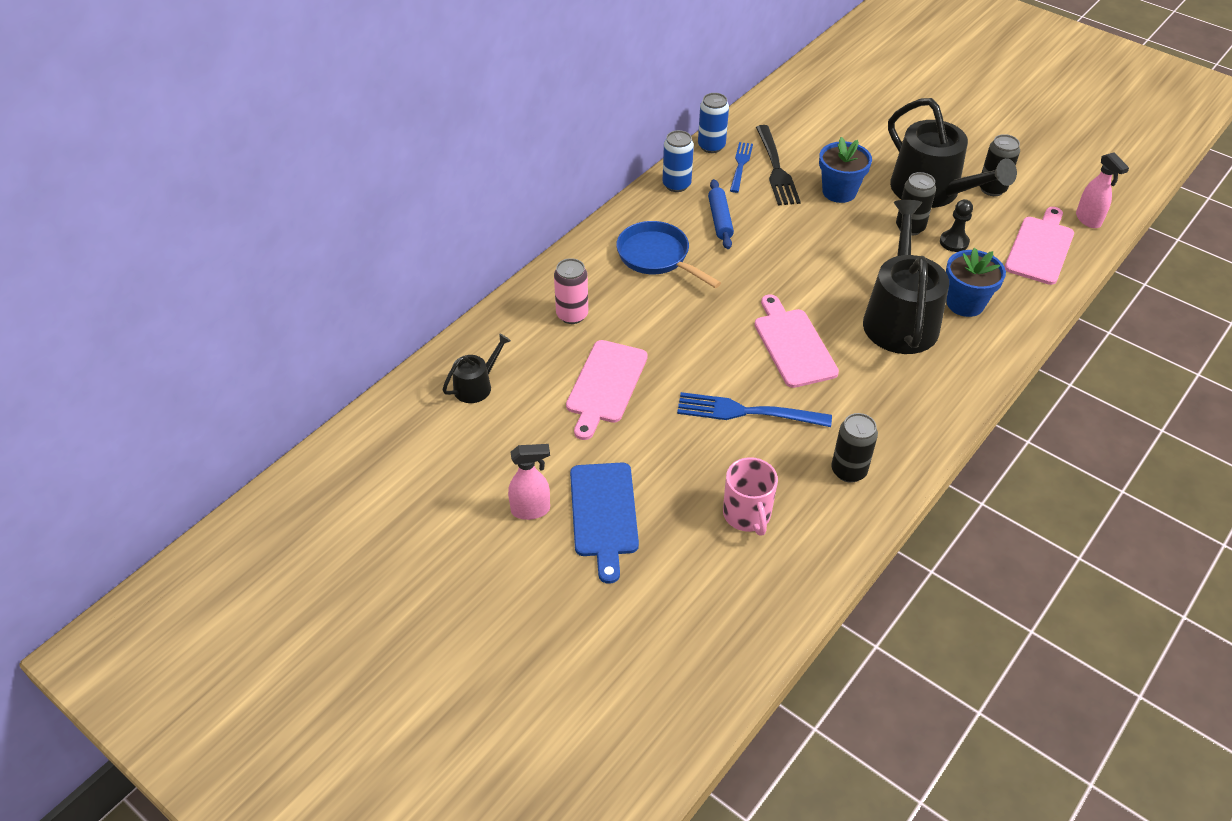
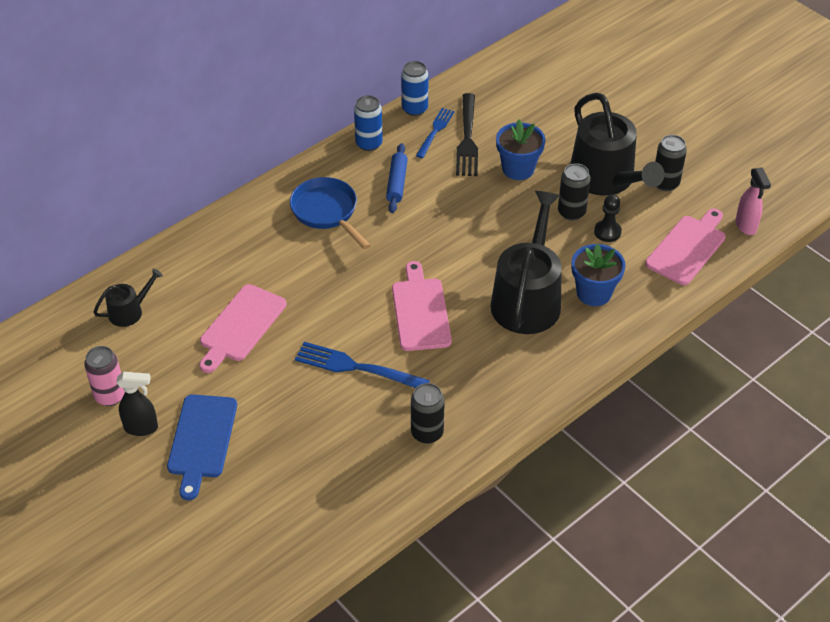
camera: 10 degrees right, 0 degrees up
(531, 510) = (142, 428): pink spray bottle -> black spray bottle
(572, 315) = (233, 257): pink can -> pink can (110, 396)
(747, 514) = (324, 459): pink mug -> none

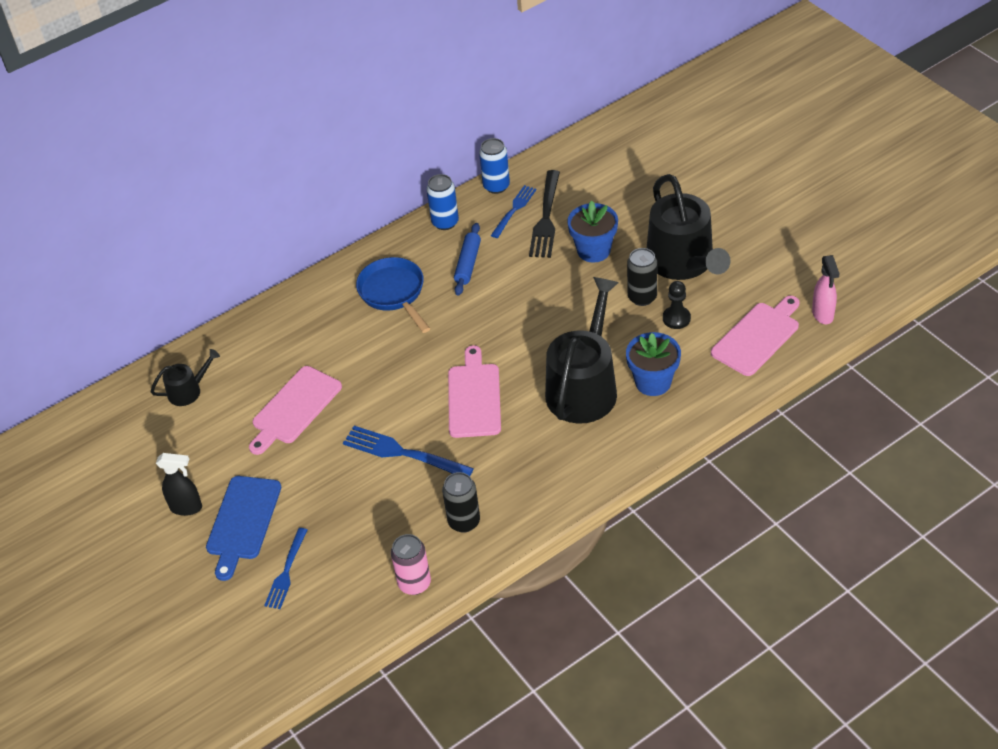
camera: 10 degrees right, 0 degrees up
(110, 396) = (160, 475): pink can -> pink can (414, 583)
(253, 489) = (286, 571): none -> blue fork
(665, 183) = (744, 268): black can -> none

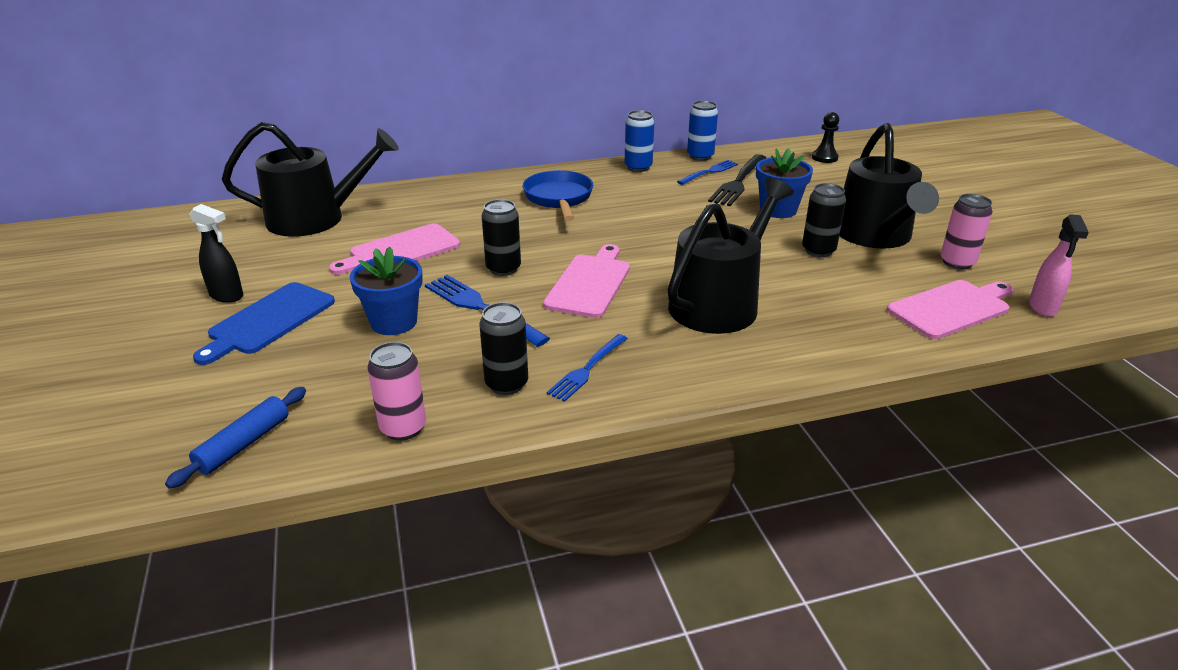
camera: 15 degrees right, 15 degrees down
(188, 391) = (315, 218): black watering can -> black watering can, size x2.11
(286, 571) = (270, 375): blue fork -> blue fork (587, 369)
(395, 402) = (503, 269): none -> black can
(468, 264) = (643, 194): blue rolling pin -> blue rolling pin (243, 444)
(653, 382) = (805, 317): blue flower pot -> blue flower pot (394, 322)
(676, 318) = (853, 274): black pawn -> black pawn (824, 158)
(754, 278) = (957, 262): none -> pink can

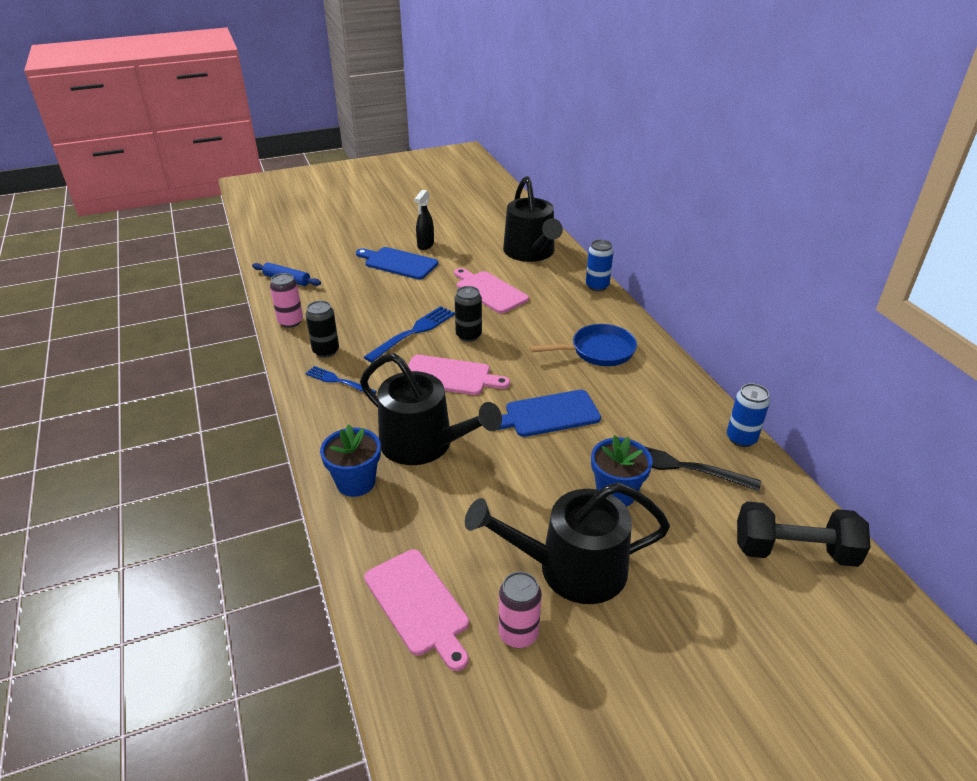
camera: 85 degrees right, 5 degrees up
(394, 322) = (396, 303): blue flower pot -> blue flower pot (356, 482)
(638, 167) = (688, 394): blue can -> blue can (597, 286)
(666, 231) = (548, 414): none -> blue cutting board
(709, 172) = (698, 444): blue fork -> none
(818, 250) = (527, 516): black can -> none
(824, 158) = (794, 551): black pawn -> black dumbbell
(1042, 307) = (421, 692): pink spray bottle -> none

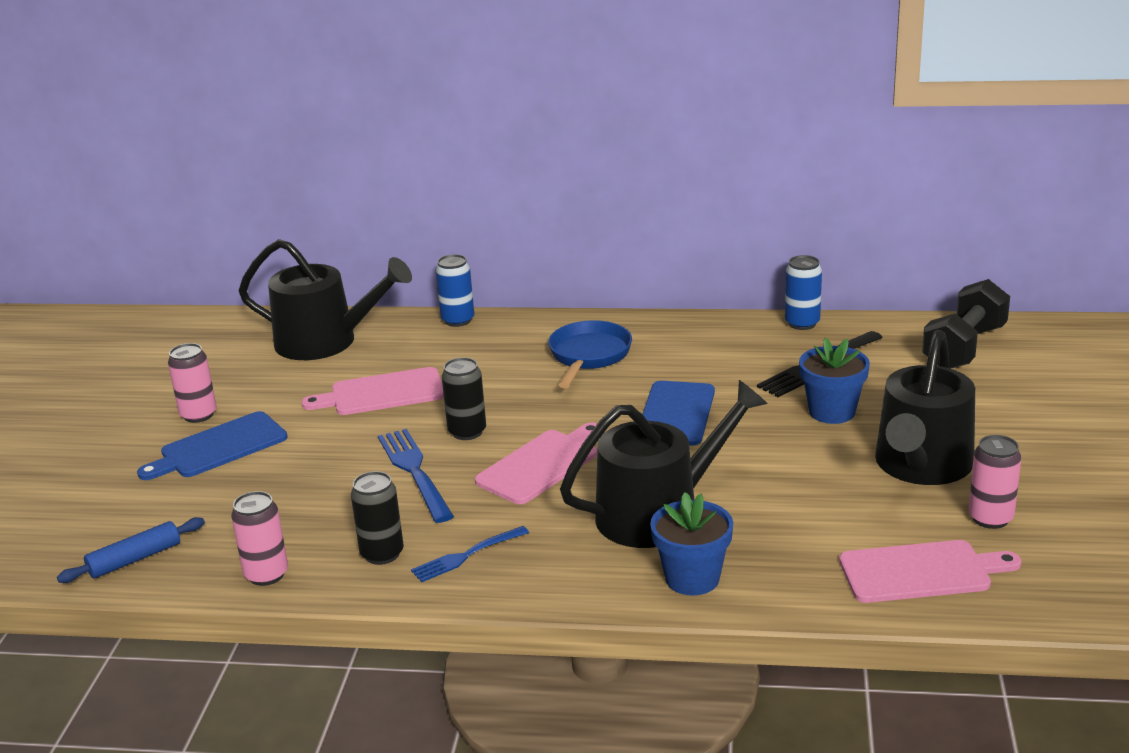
camera: 60 degrees left, 10 degrees down
(425, 245) = (198, 415): black spray bottle -> pink can

